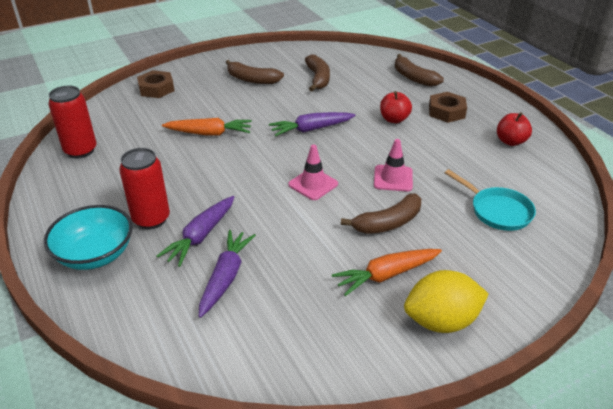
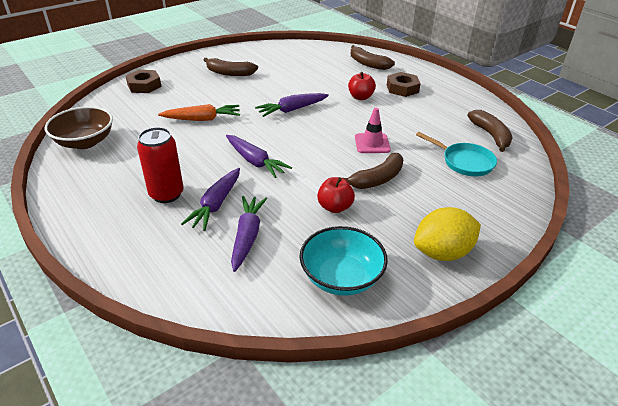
camera: 10 degrees left, 0 degrees up
(81, 151) = (85, 142): red can -> brown bowl
(95, 254) = (121, 229): turquoise bowl -> turquoise bowl (341, 277)
(255, 189) = (255, 161): none -> purple carrot
(313, 184) = (305, 153): pink traffic cone -> none
(318, 78) = (287, 69): brown banana -> brown banana (490, 135)
(386, 275) = (387, 221): orange carrot -> none
(510, 141) = (460, 108): red apple -> red apple (335, 207)

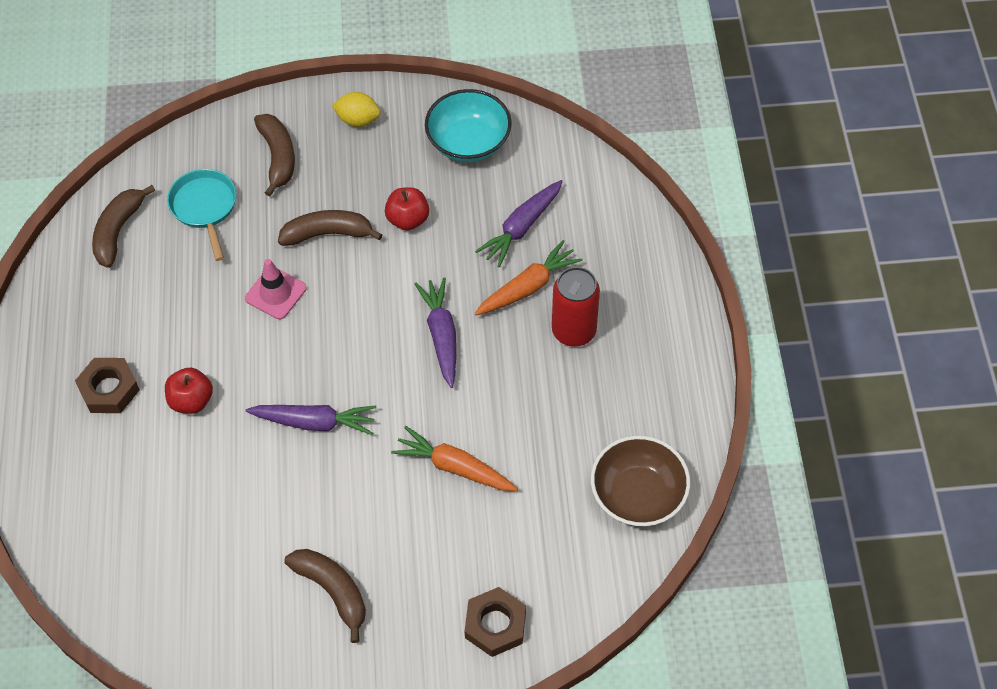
camera: 145 degrees left, 20 degrees up
(216, 204) = (528, 287): purple carrot -> orange carrot
(368, 64) = (83, 492): brown banana -> brown banana (278, 157)
(442, 252) = (358, 120): yellow lemon -> yellow lemon, size x0.63

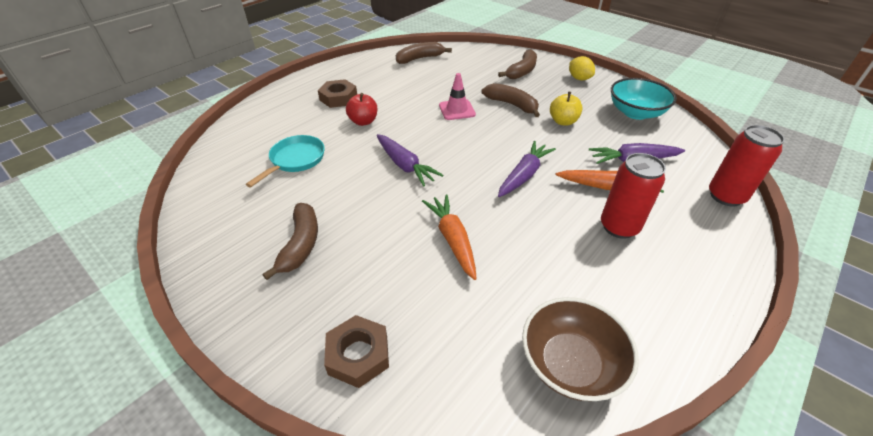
camera: 45 degrees right, 15 degrees down
(205, 207) = (466, 69): turquoise pan -> turquoise pan (295, 160)
(408, 219) = (563, 121): red apple -> yellow apple
(631, 215) = (726, 196): none -> red can

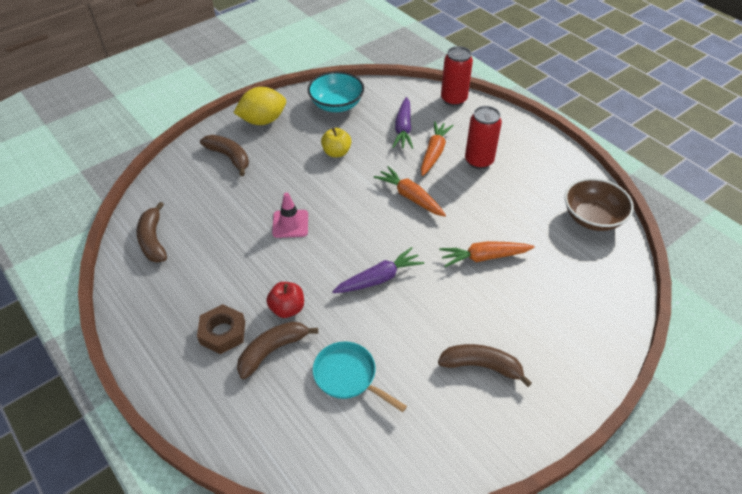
camera: 80 degrees left, 5 degrees up
(358, 355) = (592, 326): brown nut -> none
(512, 105) = (295, 180): brown banana -> brown banana (272, 351)
(524, 175) = (410, 197): purple carrot -> orange carrot
(579, 78) = (263, 121): yellow lemon -> yellow lemon, size x1.59

